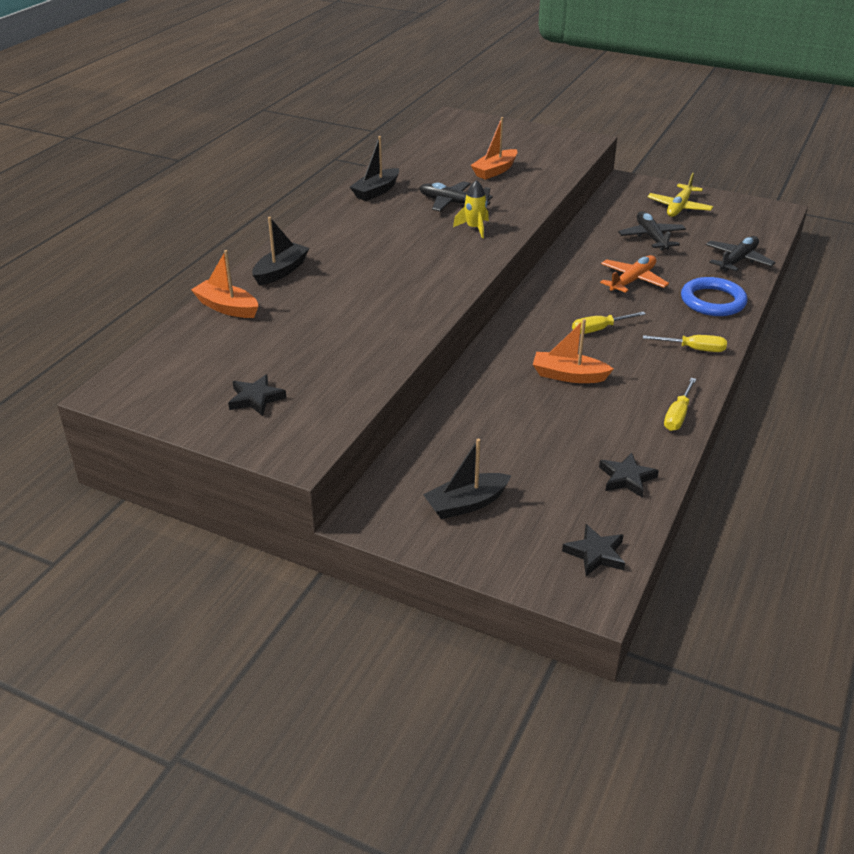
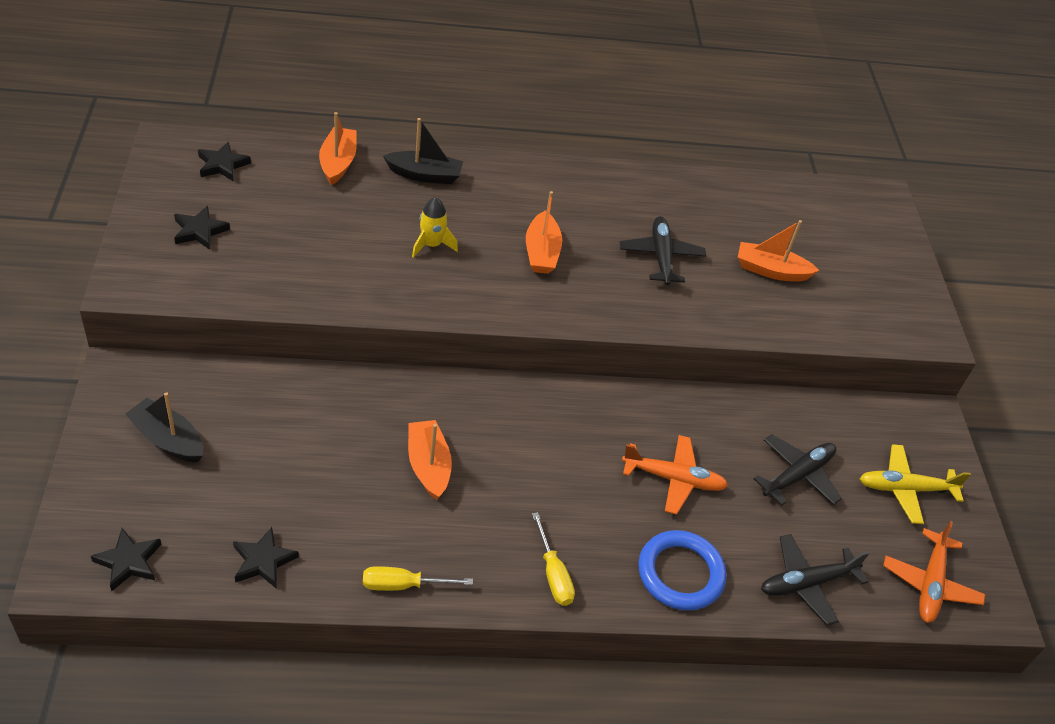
camera: 55 degrees right, 10 degrees up
(173, 368) = (222, 165): none -> black star
(376, 191) = (640, 189): black boat -> none
(413, 245) = (541, 252): none -> orange boat
(474, 228) = (615, 290): yellow rocket -> yellow rocket (431, 245)
(599, 329) = (540, 471): yellow screwdriver -> none
(737, 260) = (807, 583): black plane -> black plane turned 150 degrees clockwise
(752, 223) = (930, 583): none -> orange plane

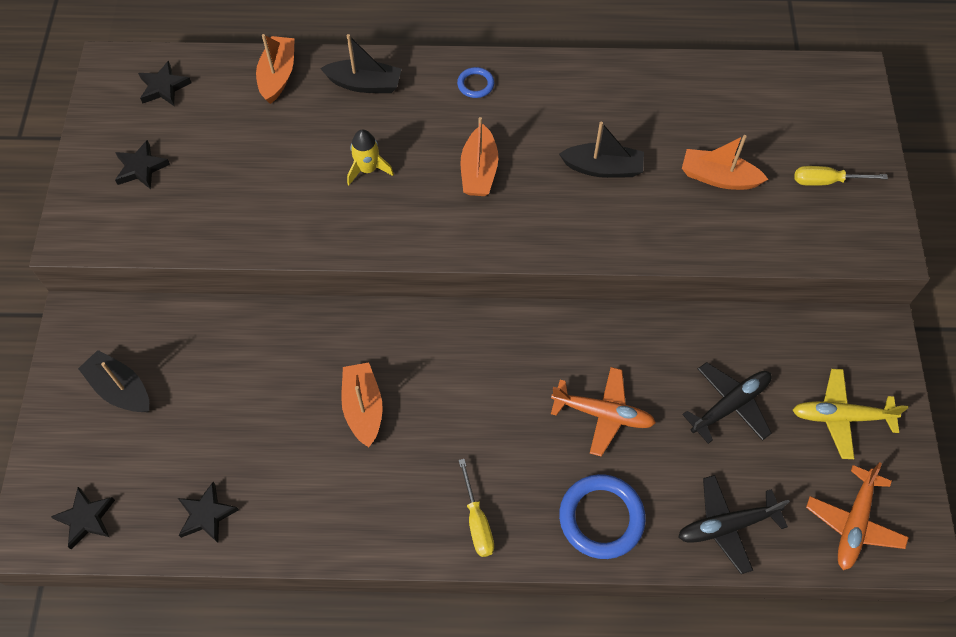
camera: 10 degrees right, 15 degrees up
(403, 585) = (334, 537): yellow screwdriver -> yellow screwdriver (826, 181)
(533, 182) = (475, 84): none -> blue ring
(661, 257) = (603, 168): black plane -> black boat

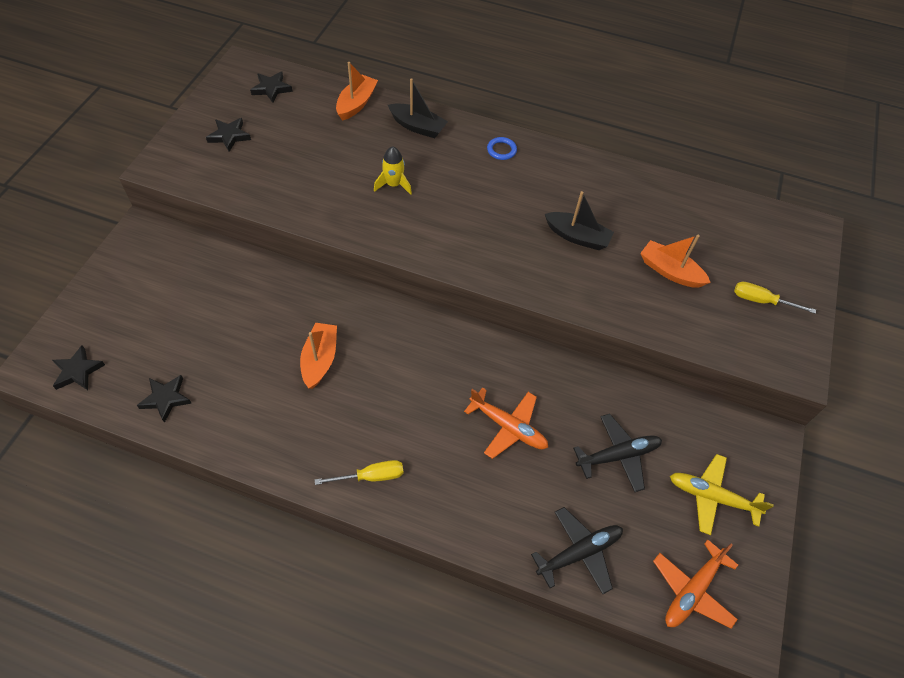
camera: 15 degrees right, 5 degrees down
(121, 389) = (148, 288): black boat -> none
(477, 521) = (371, 476): yellow screwdriver -> yellow screwdriver turned 105 degrees counterclockwise
(479, 171) = (478, 210): orange boat -> none
(601, 518) = (473, 509): blue ring -> none
(727, 525) = (579, 553): black plane -> black plane turned 150 degrees clockwise

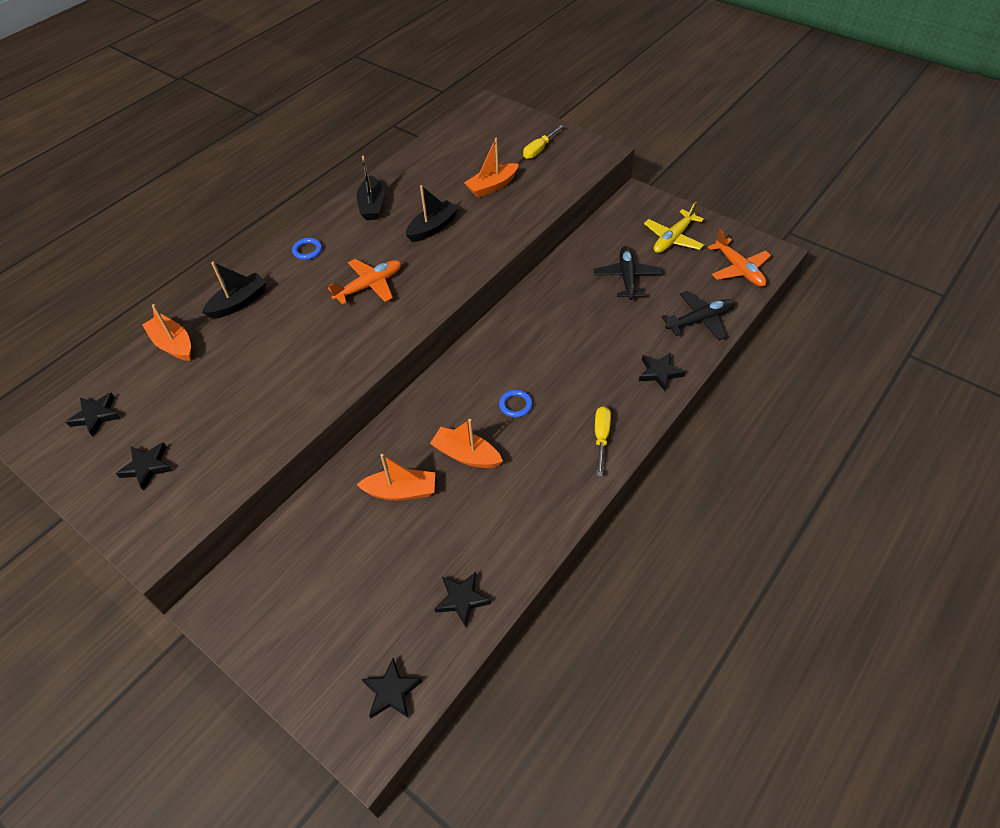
camera: 65 degrees left, 5 degrees down
(268, 320) = (401, 491): none -> orange boat
(391, 386) = (515, 405): none -> blue ring
(393, 184) = (305, 336): yellow rocket -> none
(479, 520) = (659, 373): none -> black star
(508, 427) = (582, 335): orange plane -> orange plane (369, 286)
(579, 553) = (699, 320): black plane -> black plane turned 75 degrees clockwise
(586, 178) = (372, 206): none -> black boat

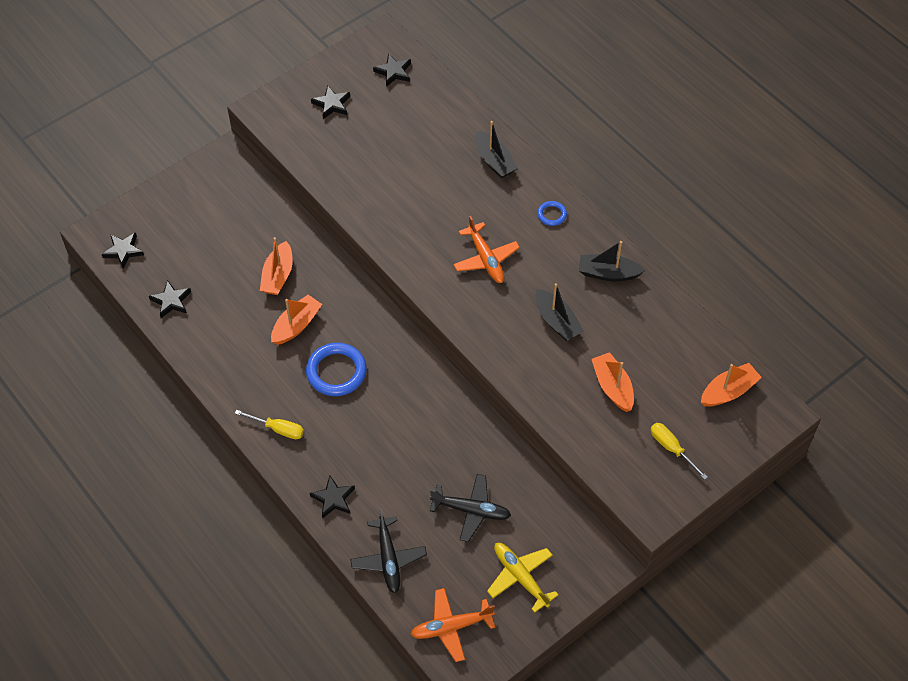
camera: 100 degrees right, 5 degrees up
(173, 344) = (456, 116): orange boat -> orange boat (728, 391)
(515, 405) = (336, 372): blue ring -> blue ring, size x1.97

